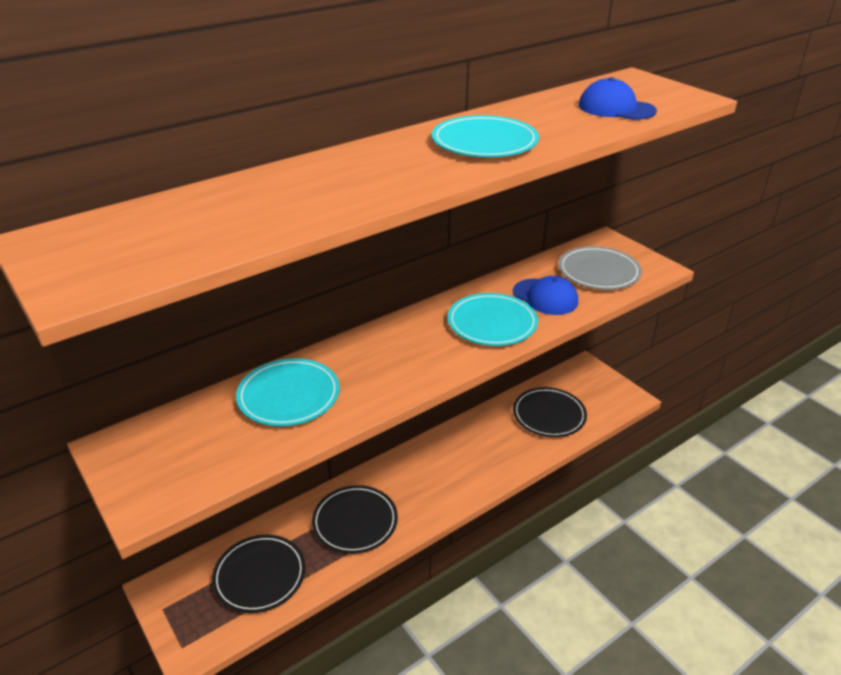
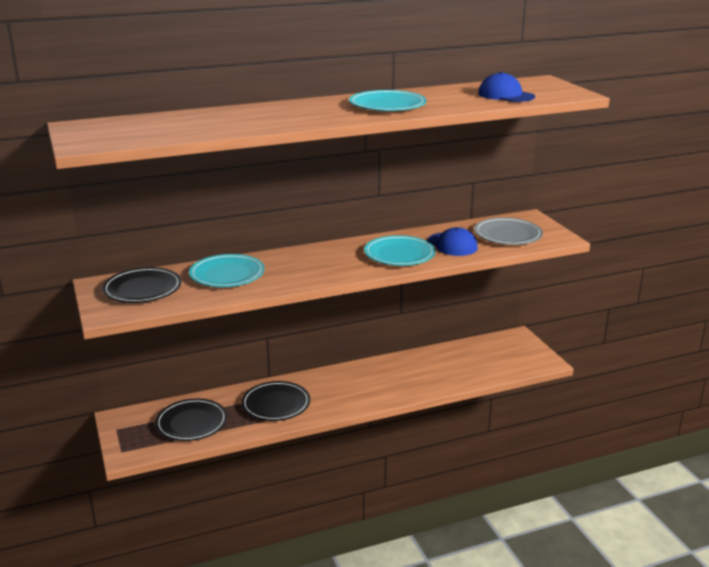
camera: 15 degrees right, 10 degrees down
(549, 415) = (467, 363): black plate -> black plate (142, 289)

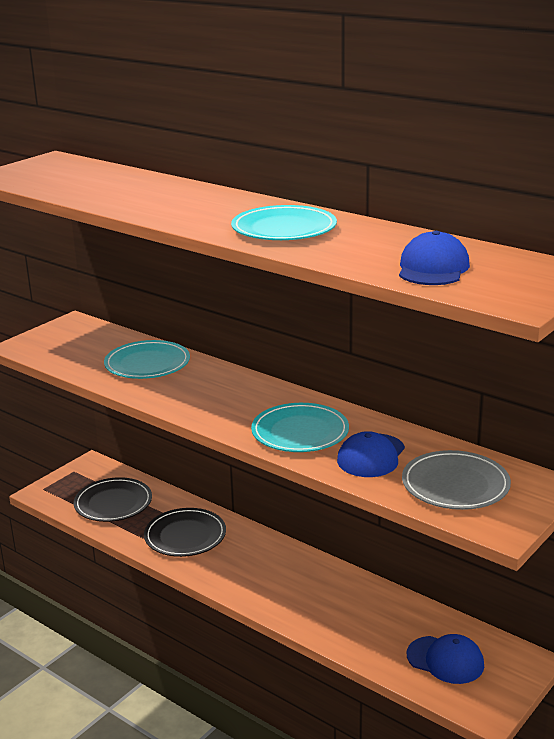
camera: 60 degrees right, 0 degrees up
(142, 289) = (80, 341): black plate -> none
(496, 358) = (445, 660): none -> blue cap

